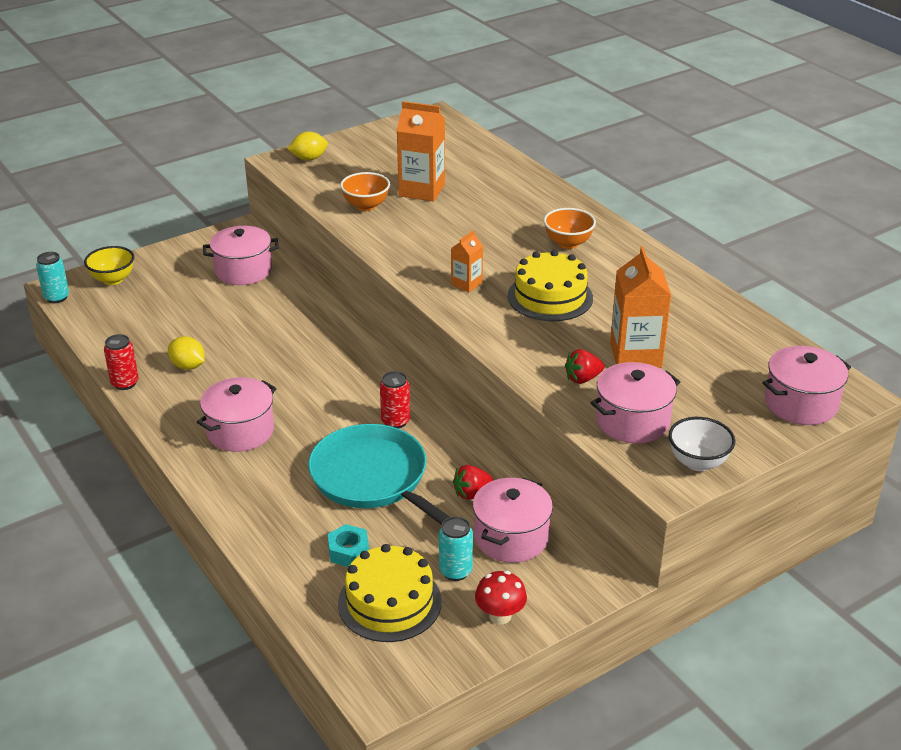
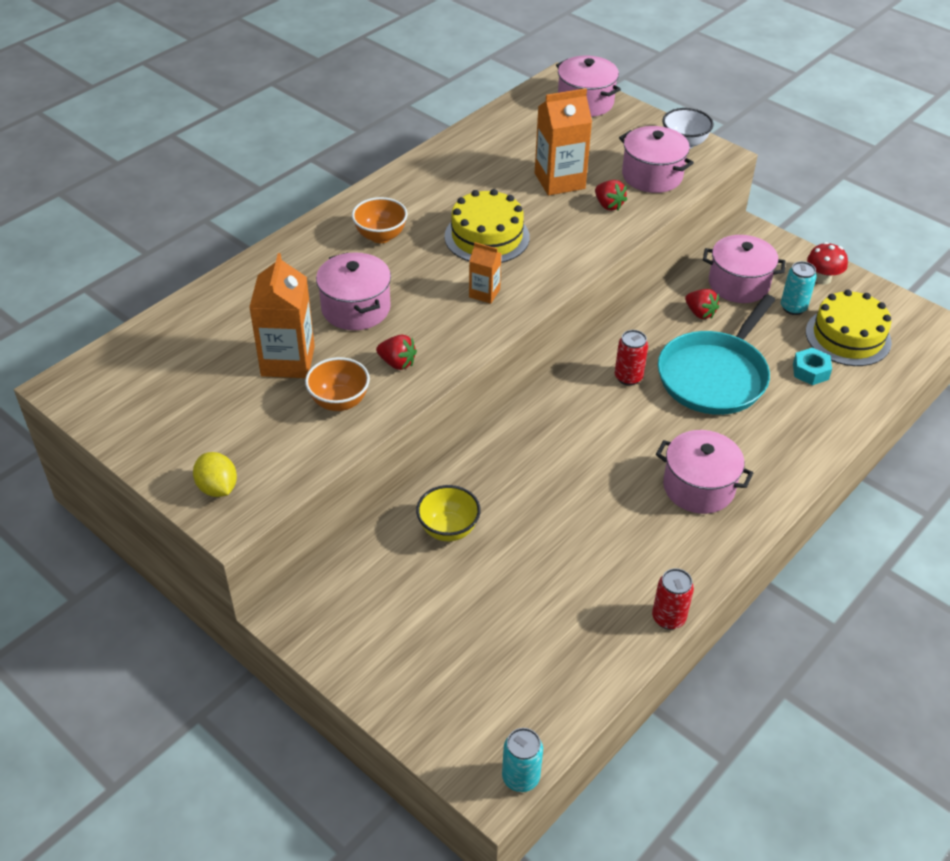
camera: 105 degrees left, 10 degrees up
(113, 279) = (455, 724): yellow bowl -> yellow bowl (448, 529)
(188, 366) = (612, 568): yellow lemon -> none
(243, 271) = (393, 579): pink pot -> pink pot (356, 308)
(396, 233) = (397, 363): none -> red strawberry

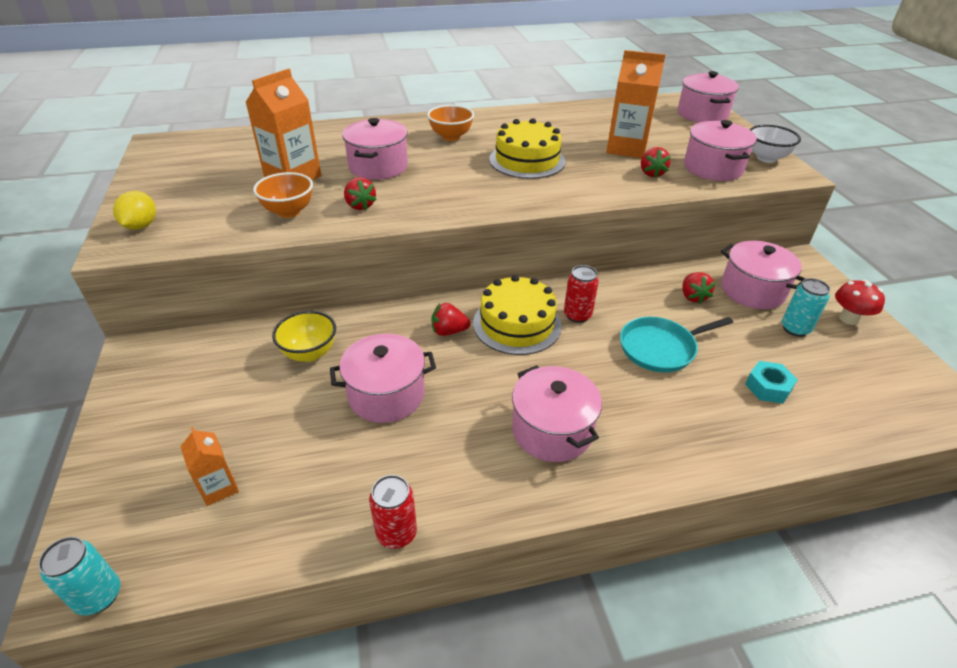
camera: 35 degrees right, 5 degrees down
(484, 293) = (481, 190): orange carton -> orange carton (219, 487)
(541, 447) = (449, 331): none -> red strawberry
(552, 528) = (386, 394): none -> pink pot
(714, 375) = (660, 348): turquoise pan -> turquoise pan, size x0.64
(848, 337) = (838, 376): yellow cake -> yellow cake (517, 324)

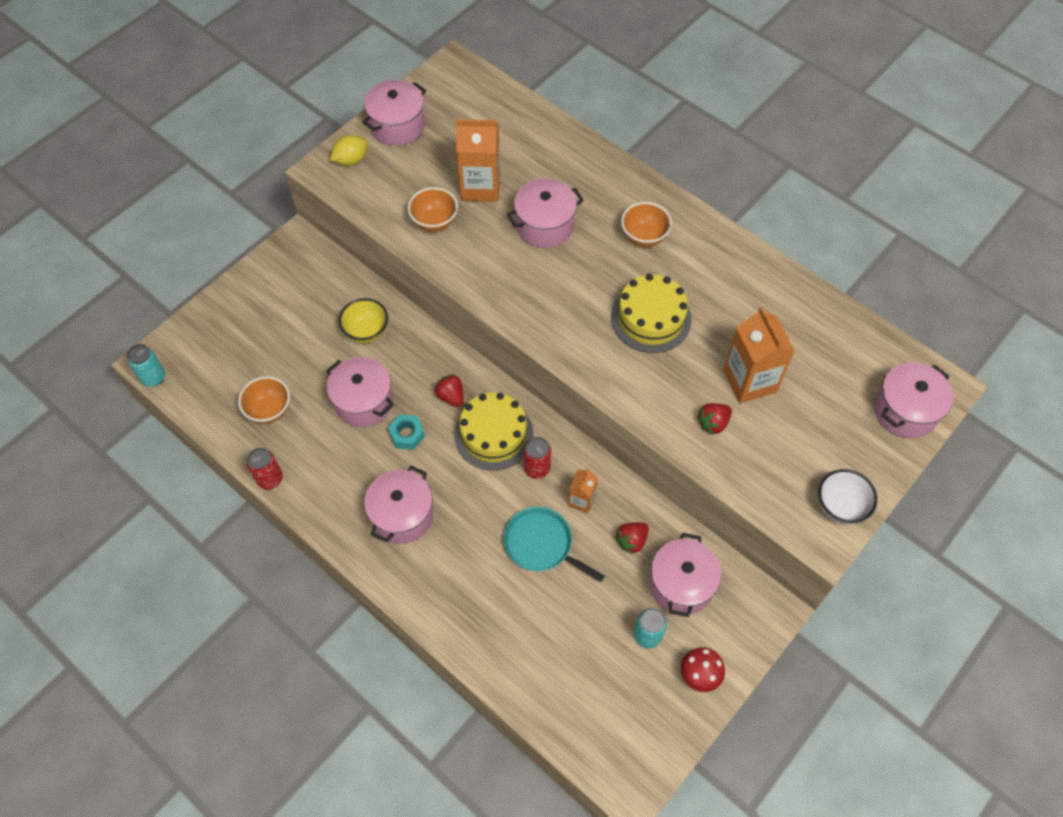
camera: 55 degrees right, 20 degrees up
(219, 487) = (239, 372): orange carton -> orange carton (581, 500)
(304, 484) = (269, 410): none -> orange bowl
(360, 206) = (478, 257): red strawberry -> none
(713, 168) = (771, 468): pink pot -> pink pot (397, 126)
(768, 387) = (550, 636): turquoise nut -> turquoise nut (407, 435)

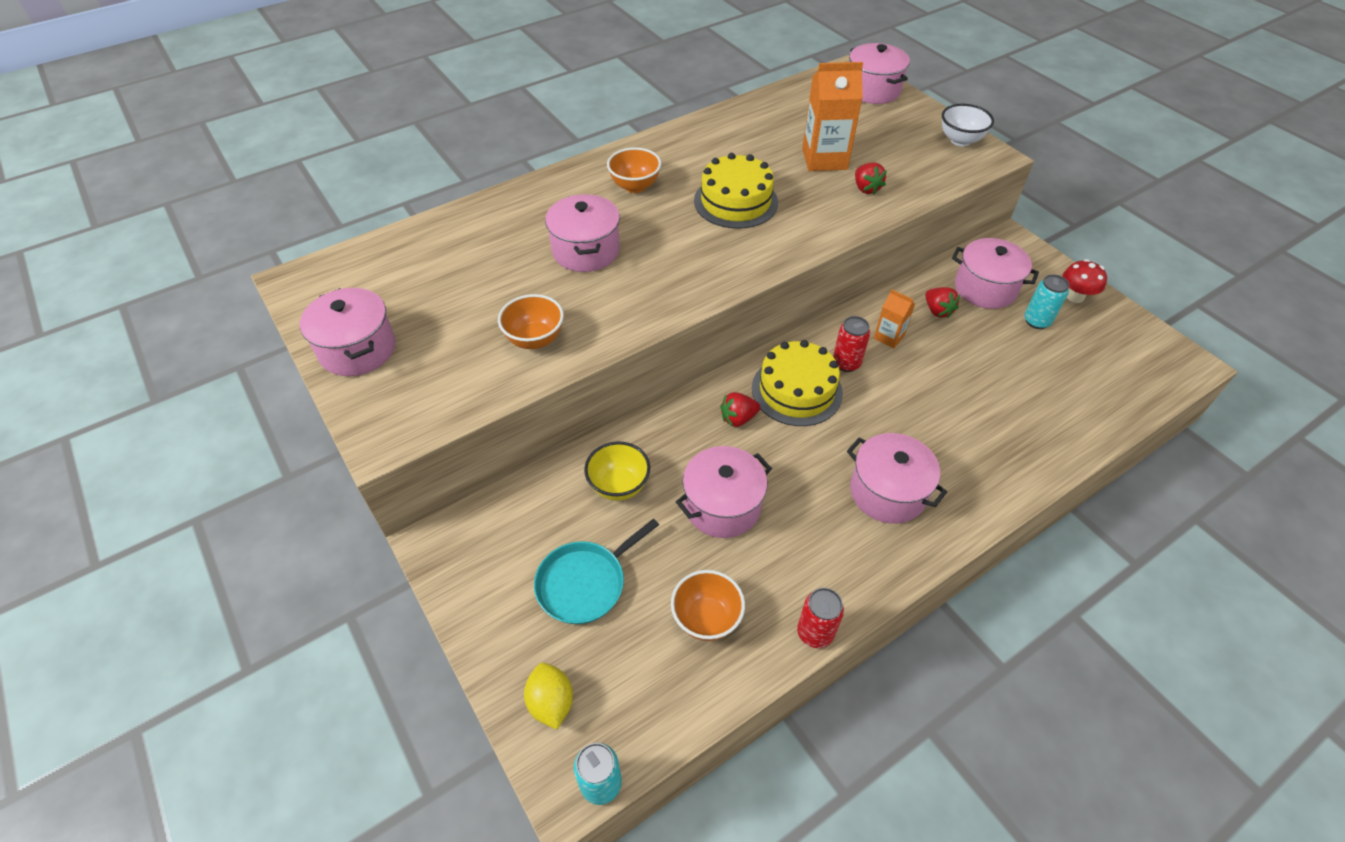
camera: 75 degrees left, 10 degrees down
(351, 160) = (385, 405): yellow lemon -> yellow lemon (551, 702)
(407, 435) = (780, 469): turquoise nut -> none
(480, 187) = (502, 291): orange carton -> none
(541, 544) = (936, 377): turquoise pan -> turquoise pan (585, 583)

